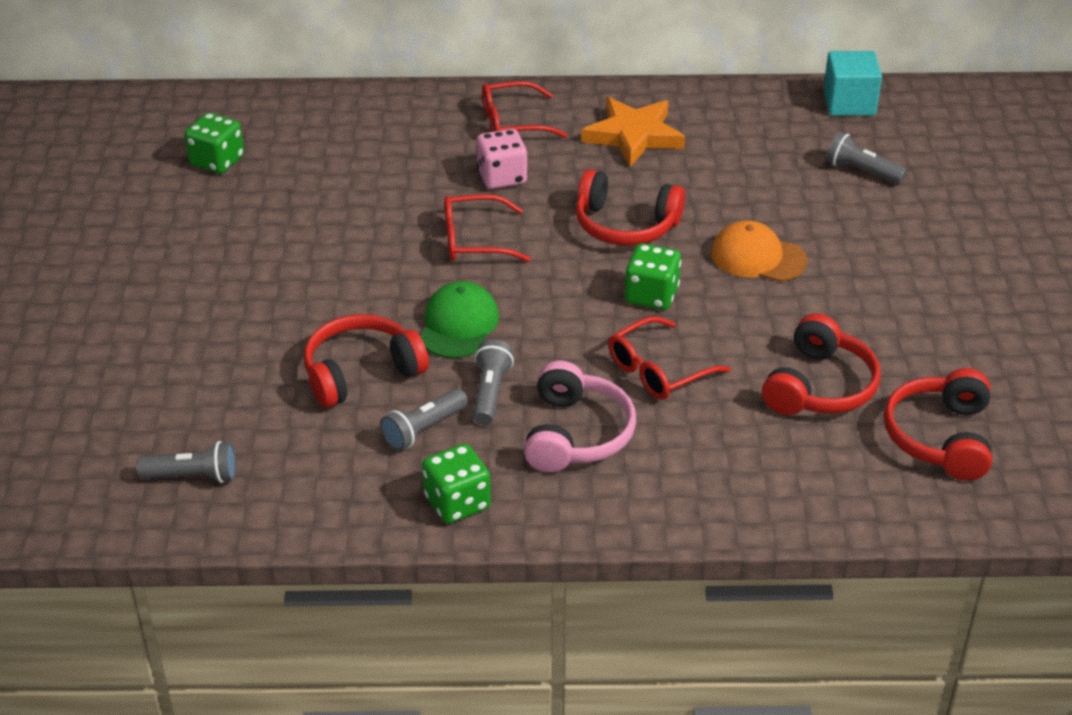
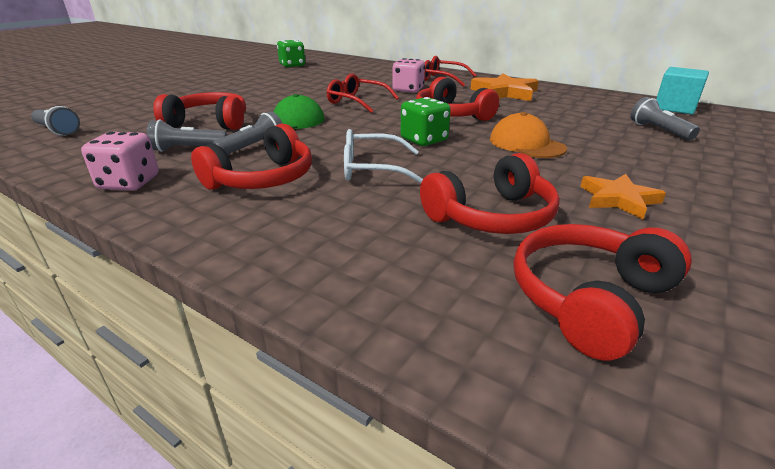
camera: 35 degrees right, 10 degrees down
(457, 502) = (129, 183): green dice -> pink dice
(575, 434) = (262, 179): pink headphones -> red headphones
(658, 370) = (372, 169): red glasses -> white glasses
(895, 317) = (618, 199): none -> orange star

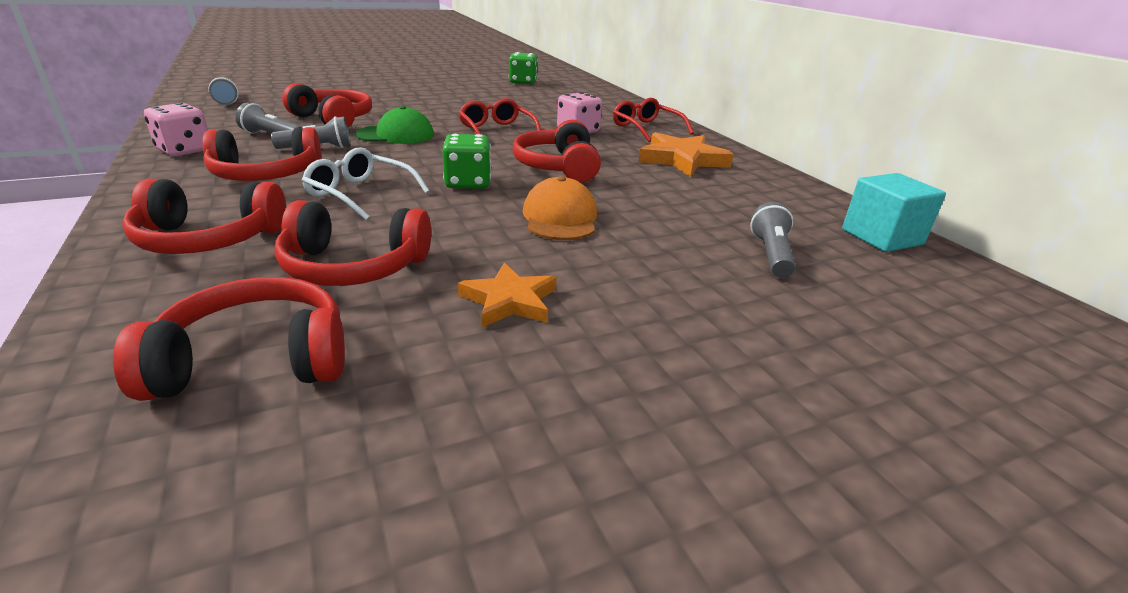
camera: 30 degrees right, 0 degrees up
(343, 239) = (209, 239): none -> red headphones

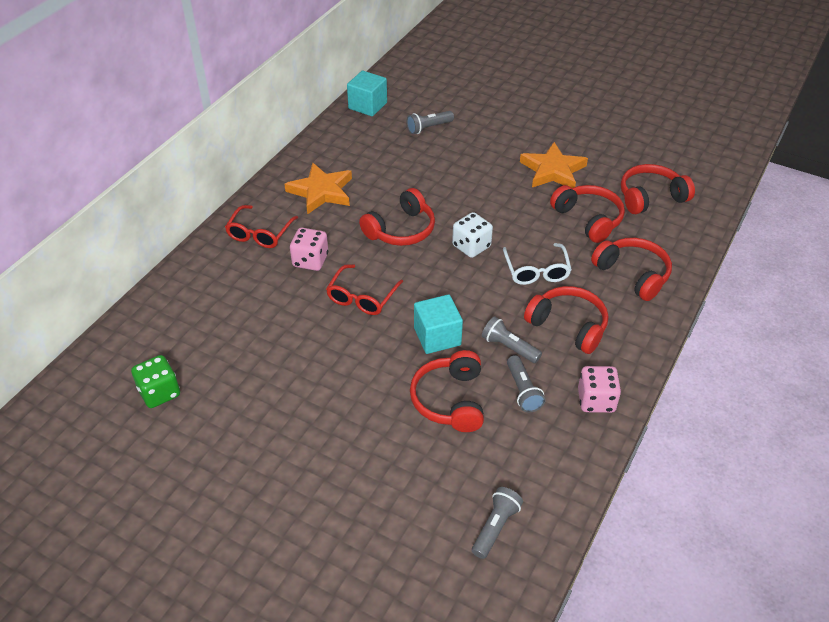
camera: 125 degrees left, 15 degrees up
(255, 361) = (651, 197): red headphones -> red headphones turned 120 degrees clockwise
(395, 135) = (437, 336): green cap -> turquoise cube
(468, 183) = (471, 246): green dice -> white dice
(509, 301) = (553, 170): orange star -> orange star, size x1.55
(560, 218) = (470, 194): orange cap -> none

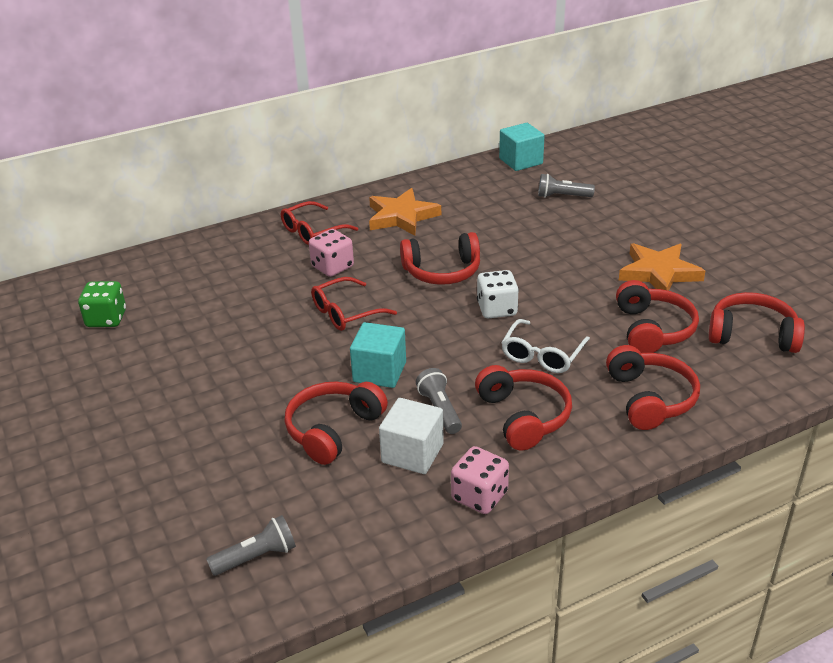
camera: 35 degrees right, 10 degrees down
(523, 391) = (412, 453): grey flashlight -> white cube

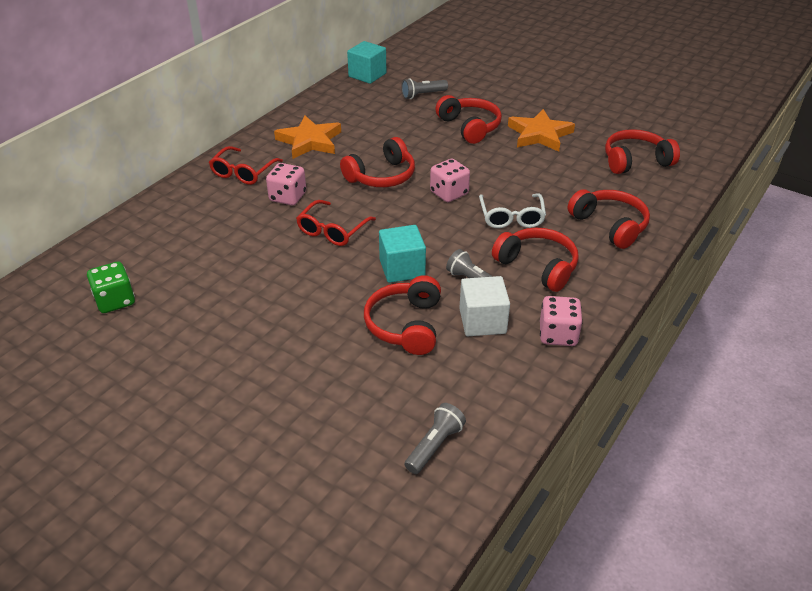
camera: 30 degrees left, 5 degrees up
(497, 309) = (449, 193): white dice -> pink dice
(652, 329) = (570, 176): red headphones -> red headphones (469, 127)

